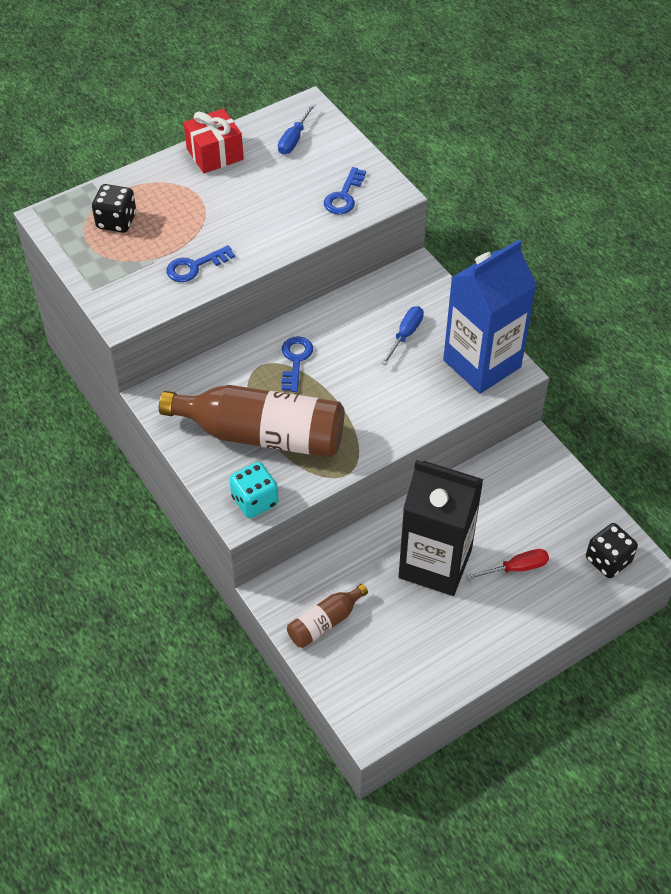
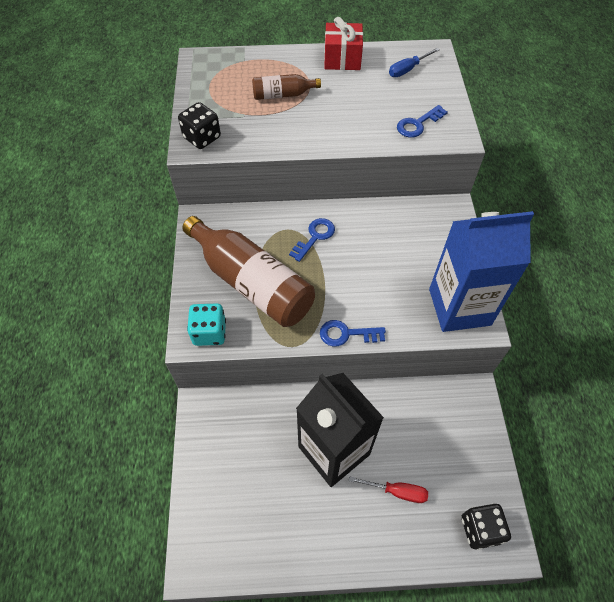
camera: 30 degrees right, 5 degrees up
(116, 221) = (240, 79): black dice -> black dice (202, 138)
(195, 266) = (269, 131): blue key -> blue key (347, 334)
(325, 622) = (221, 452): brown bottle -> brown bottle (283, 95)
(405, 334) = (411, 255): blue screwdriver -> none

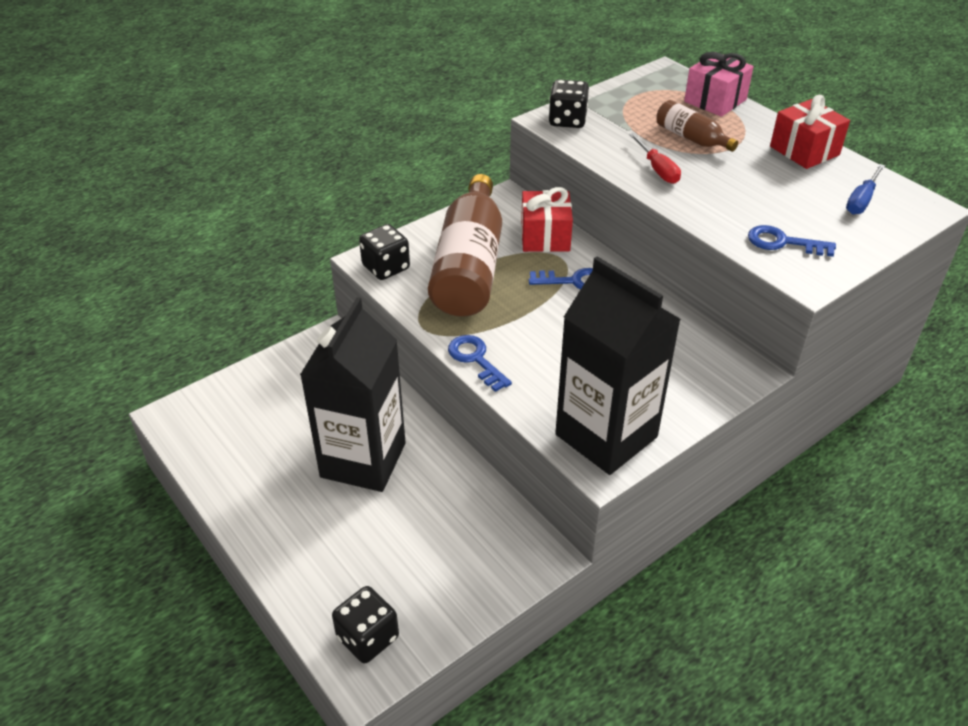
camera: 55 degrees right, 15 degrees down
(209, 332) = (386, 267): turquoise dice -> black dice
(254, 59) = (715, 100): none -> pink gift
(259, 224) = (545, 237): none -> red gift
(397, 491) = (356, 536): red screwdriver -> red screwdriver (657, 169)
(408, 69) = (861, 200): blue screwdriver -> blue screwdriver turned 75 degrees counterclockwise
(459, 307) = (606, 436): blue carton -> black carton

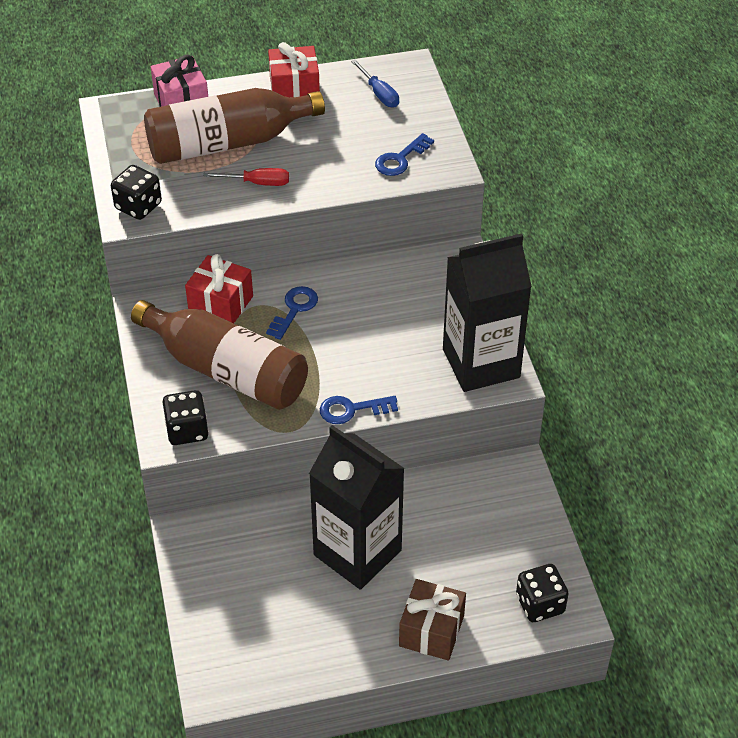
camera: 65 degrees left, 5 degrees up
(294, 550) = (431, 631): none -> brown gift
(691, 138) = (228, 143): brown bottle -> brown bottle, size x2.08

